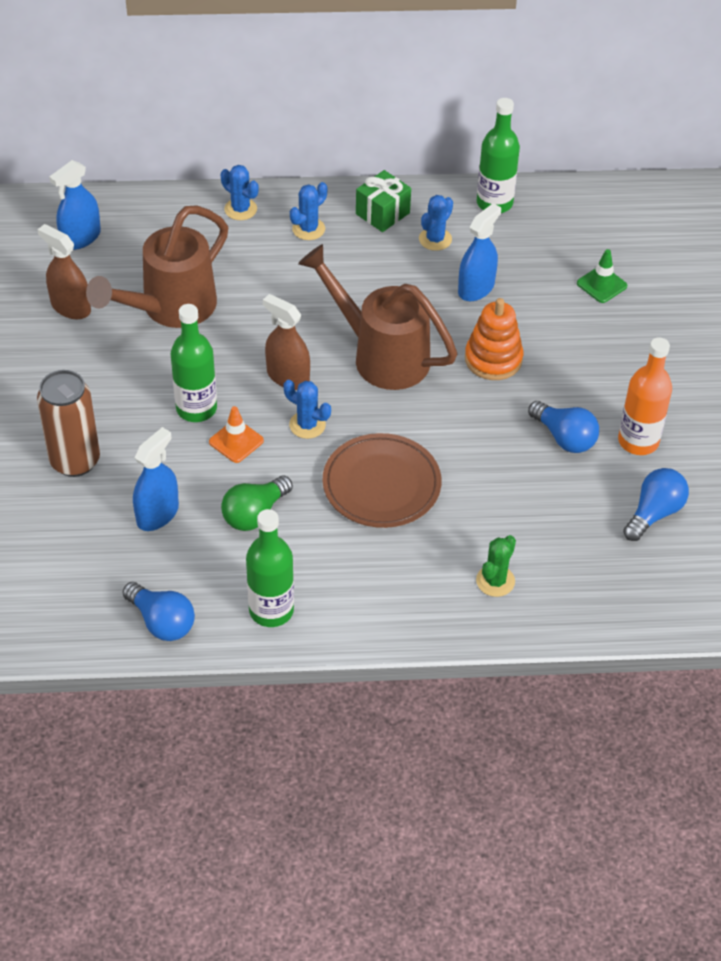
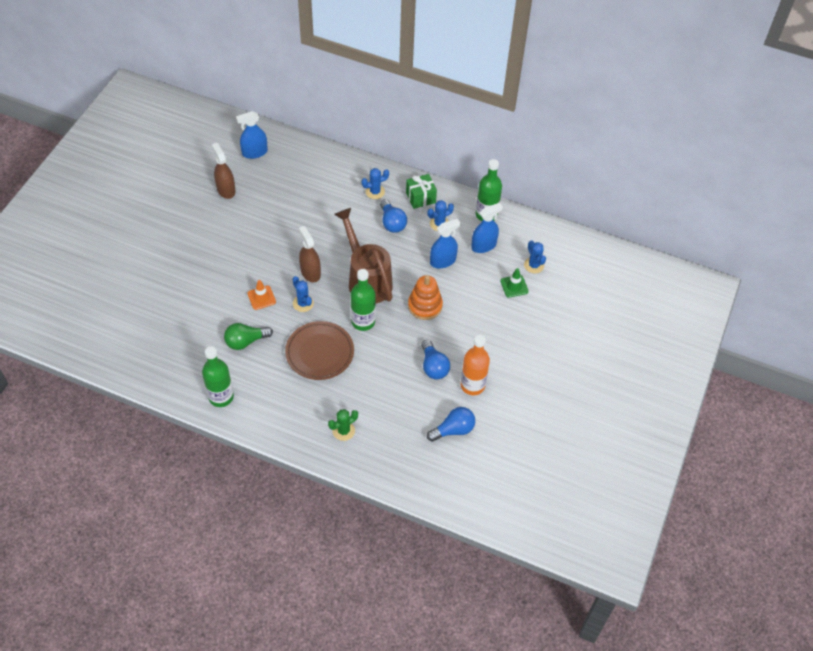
camera: 25 degrees right, 5 degrees up
(75, 461) = (176, 275): brown can -> none
(157, 514) = (198, 321): blue spray bottle -> blue spray bottle (483, 245)
(162, 622) = (165, 379): blue light bulb -> blue light bulb (392, 223)
(170, 308) = (275, 210): brown watering can -> none
(196, 408) = (253, 271): green bottle -> green bottle (363, 321)
(240, 209) = (346, 167): blue cactus -> blue cactus (534, 265)

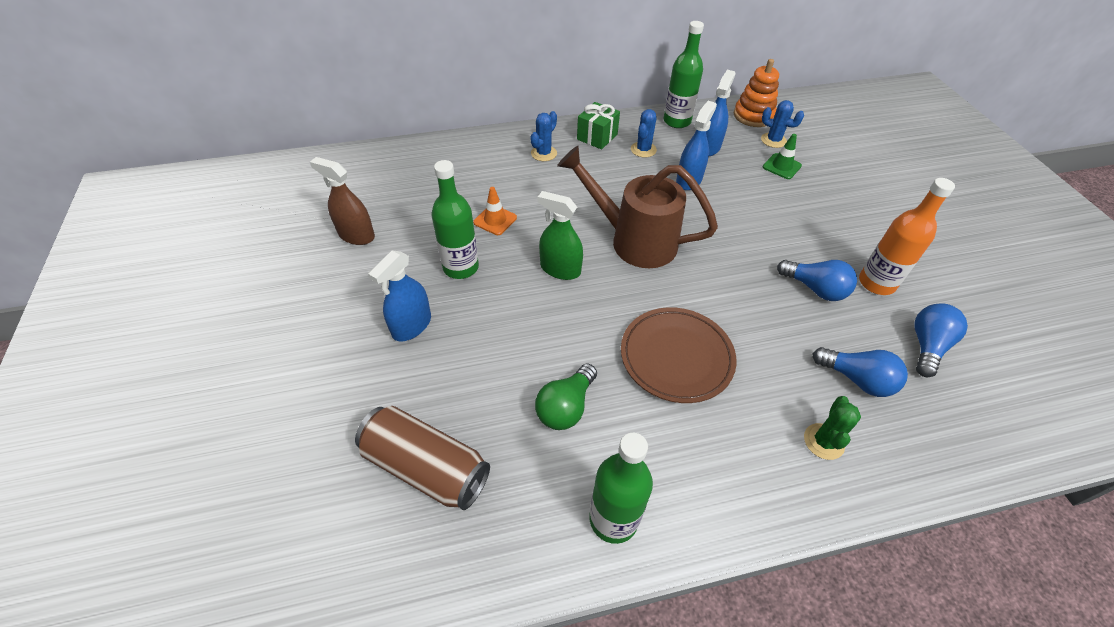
camera: 35 degrees left, 5 degrees down
(167, 328) = (426, 467): none -> brown can
(254, 152) = (359, 180): blue spray bottle -> blue spray bottle (412, 325)
(261, 298) = (529, 335): orange traffic cone -> orange traffic cone (495, 220)
(303, 303) = (590, 310): blue cactus -> none
(310, 272) = (560, 269): brown spray bottle -> green spray bottle
(363, 321) = (683, 287): green bottle -> green bottle (461, 267)
(392, 223) = (595, 172): blue light bulb -> blue light bulb (857, 379)
(425, 306) = (726, 232): orange stacking toy -> orange stacking toy (753, 116)

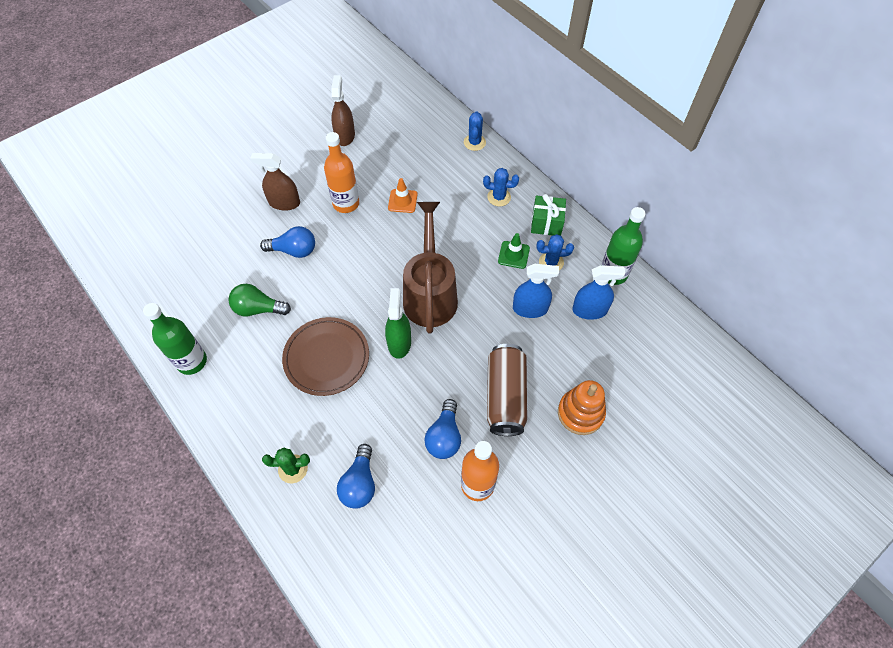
camera: 65 degrees right, 10 degrees up
(412, 325) = (284, 203): blue spray bottle -> brown spray bottle
(426, 467) = (191, 258): brown can -> brown can (505, 396)
(461, 267) = (346, 203): green bottle -> orange bottle
(560, 269) = (374, 259): green spray bottle -> green spray bottle (399, 343)
(753, 116) = (670, 334): orange stacking toy -> orange stacking toy (580, 413)
(773, 140) = (639, 361): blue cactus -> blue cactus (474, 142)
(781, 166) = (600, 377): green traffic cone -> green traffic cone (513, 255)
(927, 346) = (420, 534): blue light bulb -> blue light bulb (294, 250)

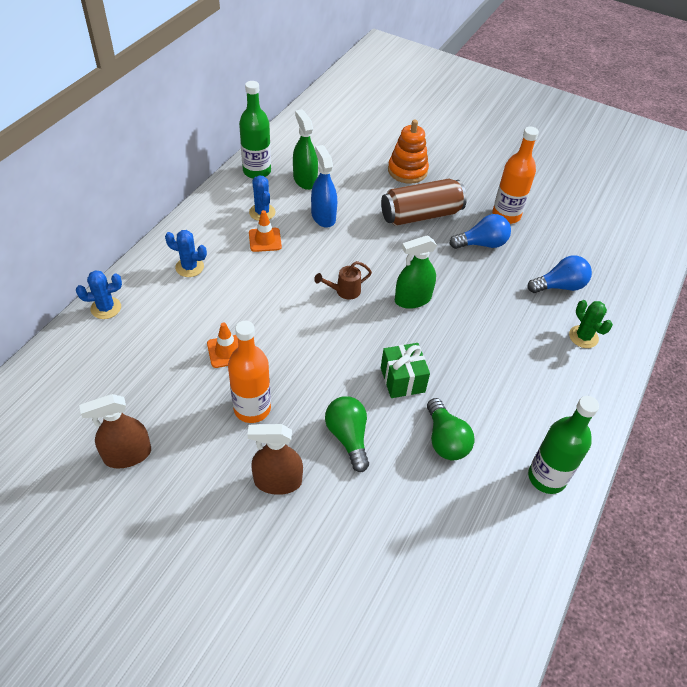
camera: 115 degrees left, 10 degrees down
(284, 203) = (277, 481): brown spray bottle -> brown spray bottle turned 105 degrees clockwise
(294, 250) = (348, 437): blue light bulb -> green light bulb
(326, 358) = (464, 351): brown plate -> none
(430, 294) = (344, 291): brown watering can -> brown watering can, size x0.40
(499, 197) = (189, 267): blue cactus -> blue cactus turned 60 degrees counterclockwise
(513, 255) = (265, 240): green traffic cone -> orange traffic cone
(546, 223) = (213, 224): green gift -> green gift (402, 380)
(589, 310) = (305, 180): blue spray bottle -> green spray bottle

